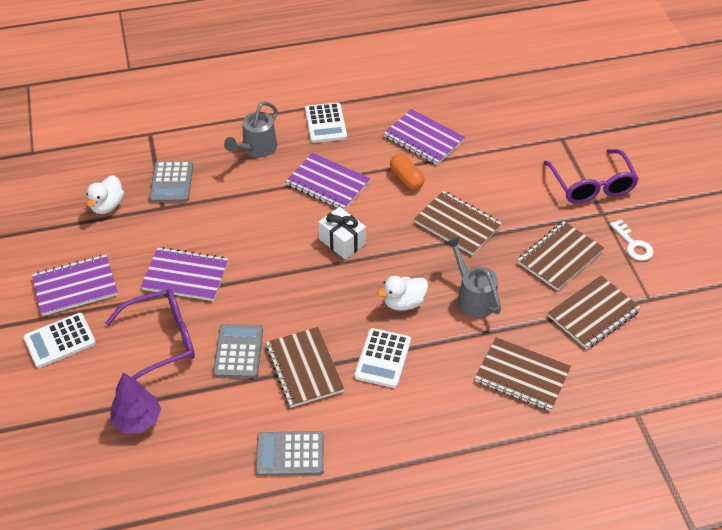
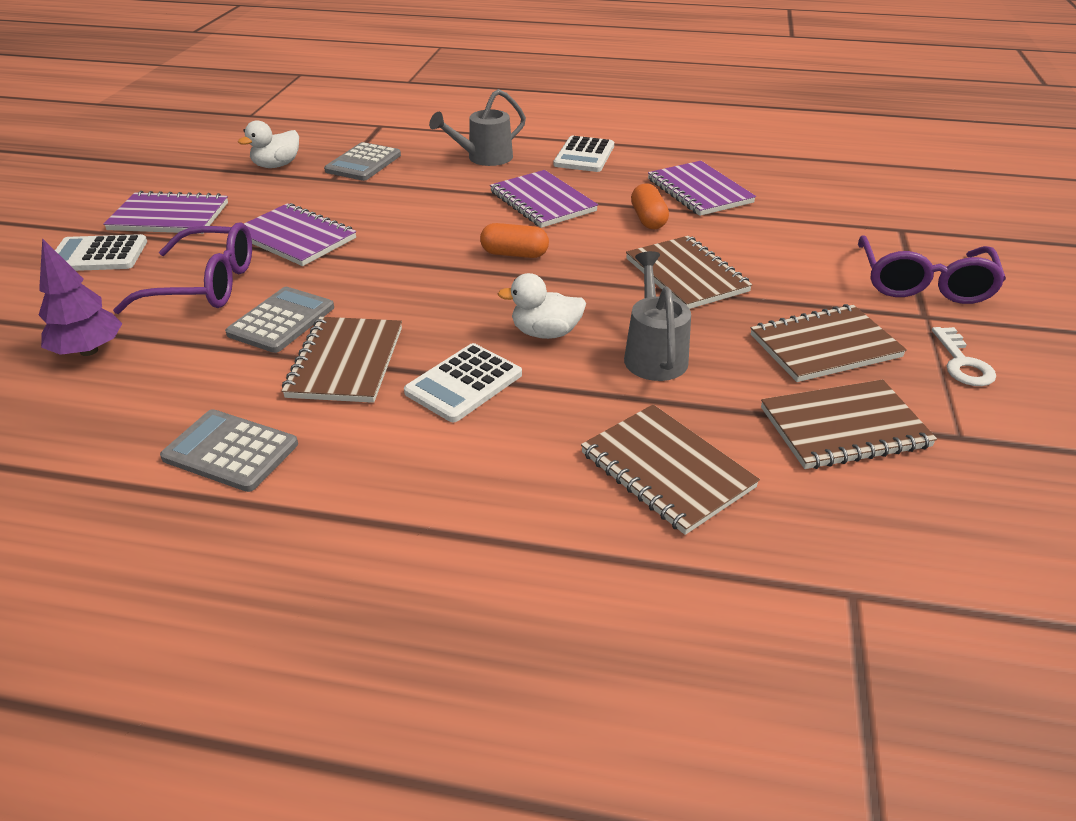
camera: 25 degrees right, 10 degrees down
(342, 241) = (514, 254): white gift -> orange capsule

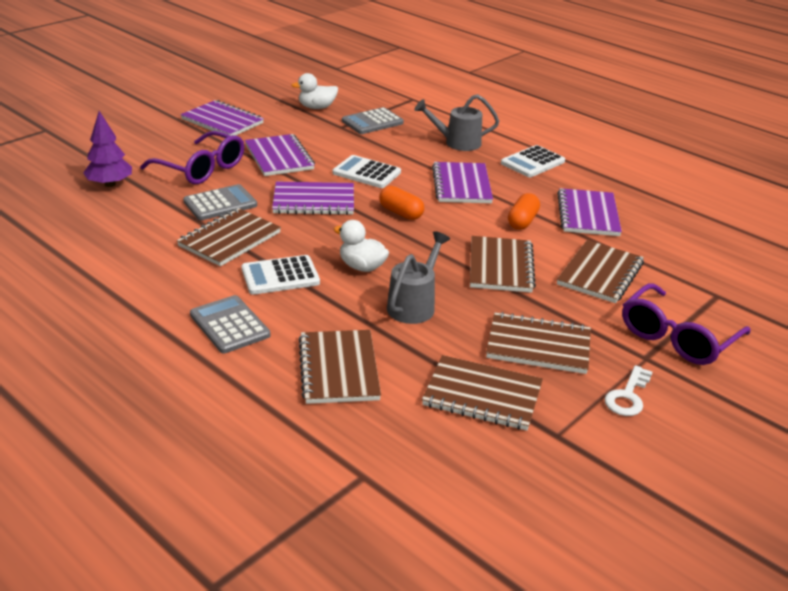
camera: 30 degrees right, 5 degrees down
(98, 255) = (164, 132): white calculator -> white calculator (366, 173)
(230, 451) = (125, 262): grey calculator -> grey calculator (229, 325)
(399, 276) = (314, 201): none -> purple notebook
(783, 247) = (600, 274): none -> brown notebook

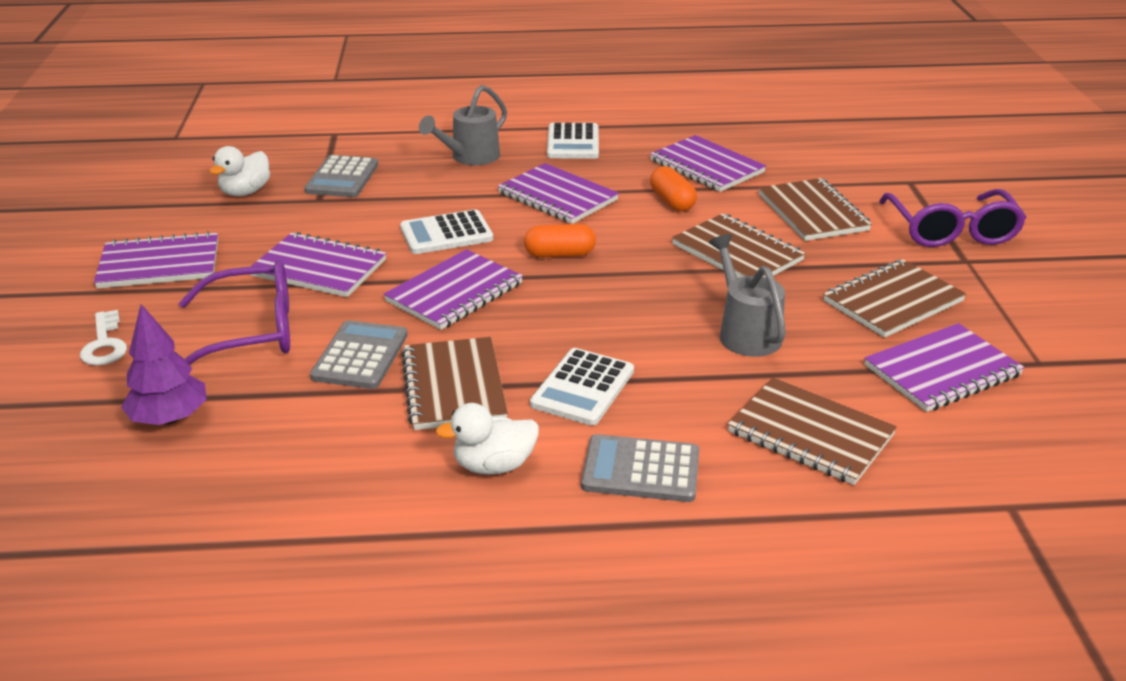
camera: 45 degrees left, 0 degrees up
(362, 267) = (634, 328): white duck -> white duck (494, 465)
(482, 395) = (942, 371): brown notebook -> purple notebook
(628, 396) = (1014, 298): white key -> white key (104, 344)

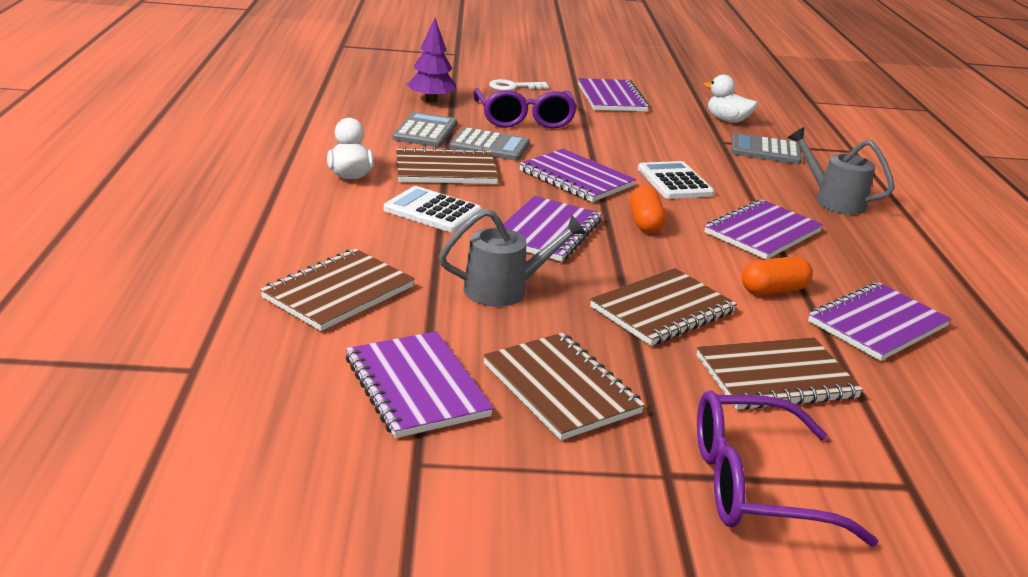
camera: 90 degrees right, 5 degrees down
(319, 268) = (610, 138): purple notebook -> purple notebook (547, 232)
(573, 142) = (899, 252): white calculator -> none
(641, 470) = (323, 220): grey calculator -> grey calculator (425, 131)

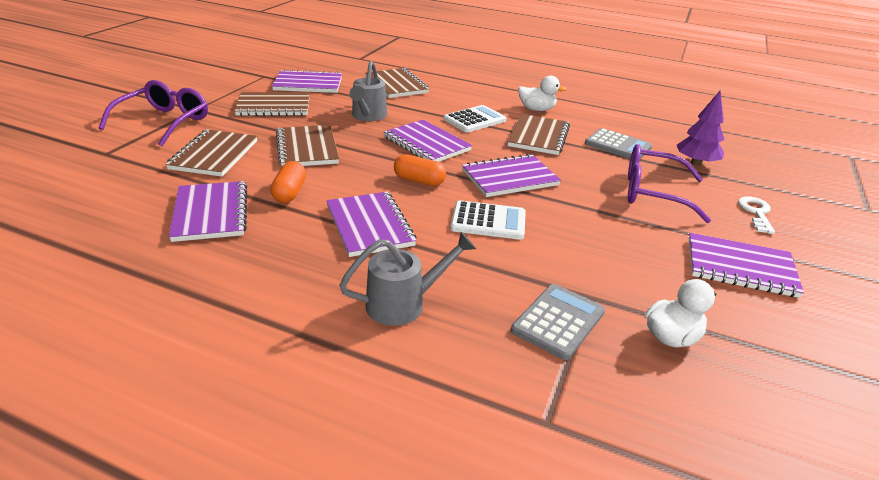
camera: 115 degrees right, 5 degrees up
(489, 146) = (585, 162): grey calculator -> none

